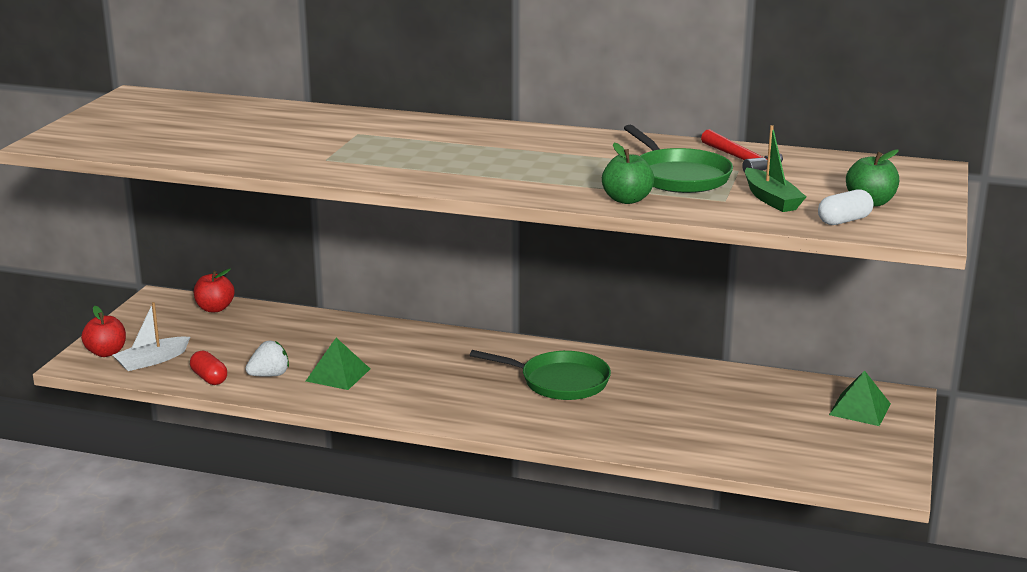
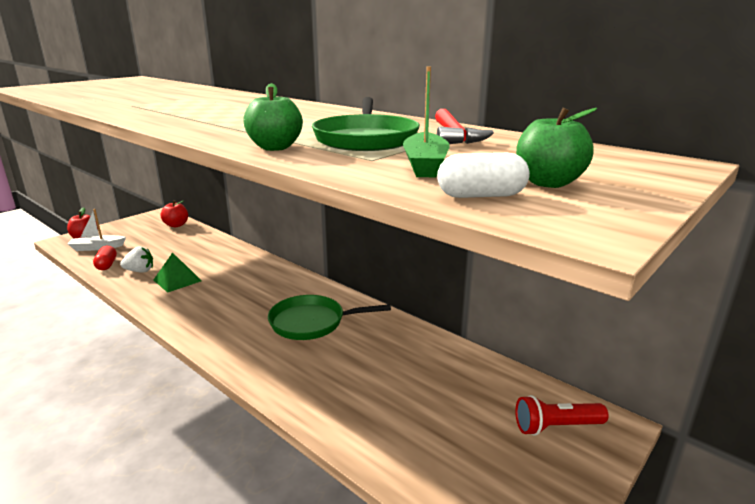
camera: 25 degrees right, 0 degrees up
(560, 382) = (311, 322): green pan -> green pan turned 135 degrees clockwise
(859, 409) = (556, 427): green pyramid -> red flashlight

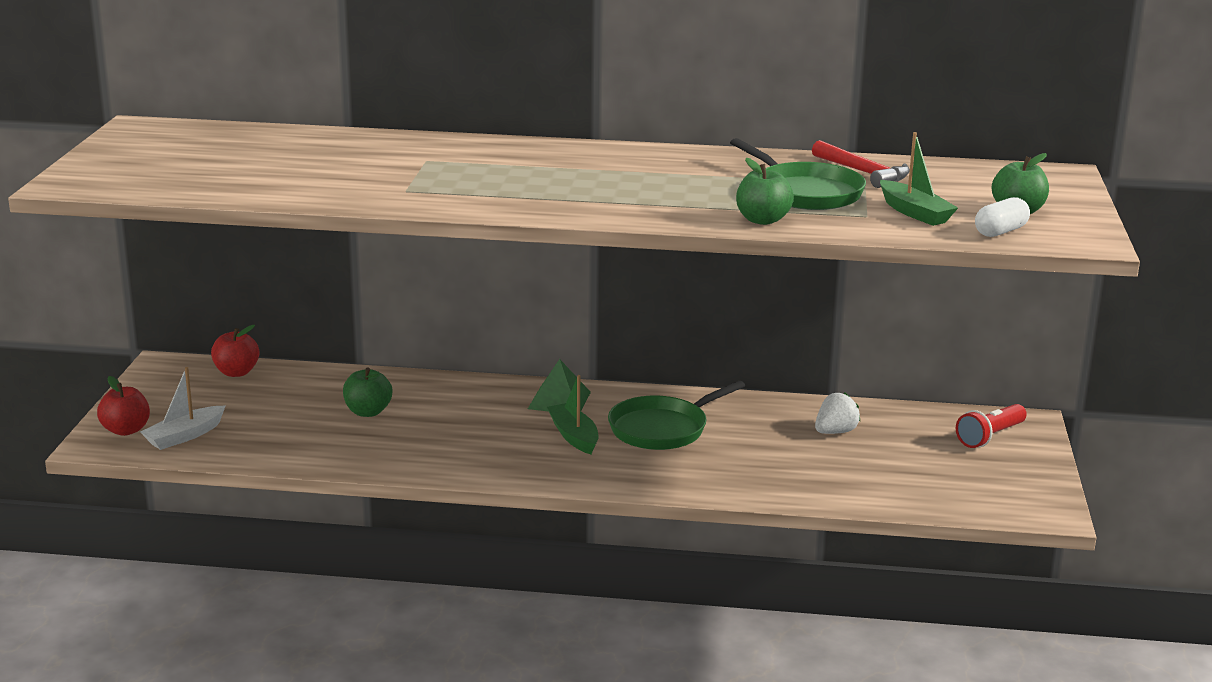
camera: 35 degrees left, 0 degrees up
(107, 265) = (261, 451): red capsule -> none
(140, 271) = (330, 443): white strawberry -> white strawberry (835, 432)
(177, 280) = (409, 438): green pyramid -> green pyramid (559, 400)
(187, 260) = (368, 412): none -> green apple
(255, 309) = (574, 436): none -> green boat

